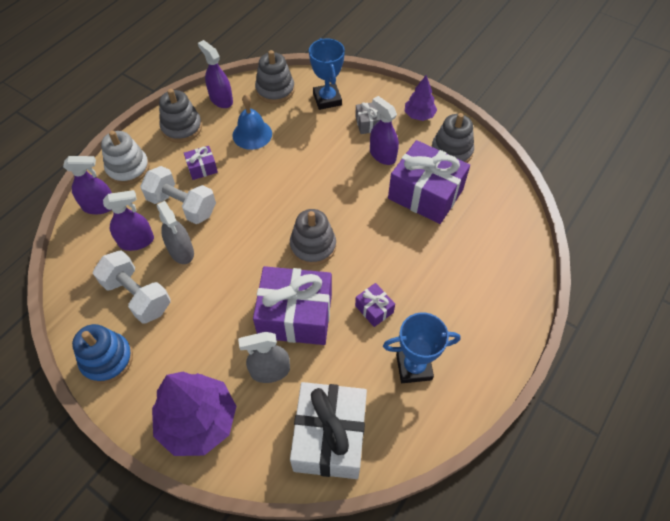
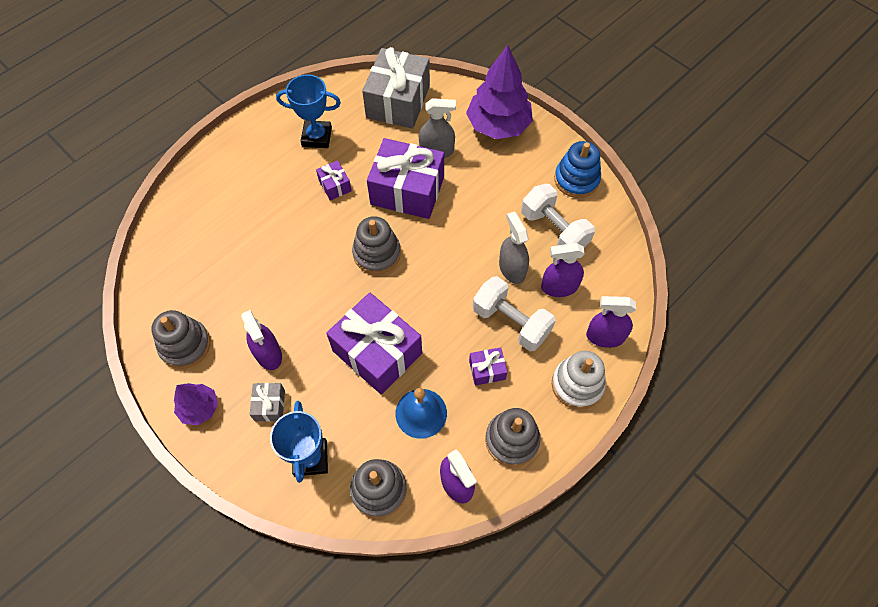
camera: 170 degrees left, 5 degrees up
(329, 437) = (398, 102): white gift -> grey gift
(425, 194) = (240, 294): purple gift -> purple gift (377, 352)

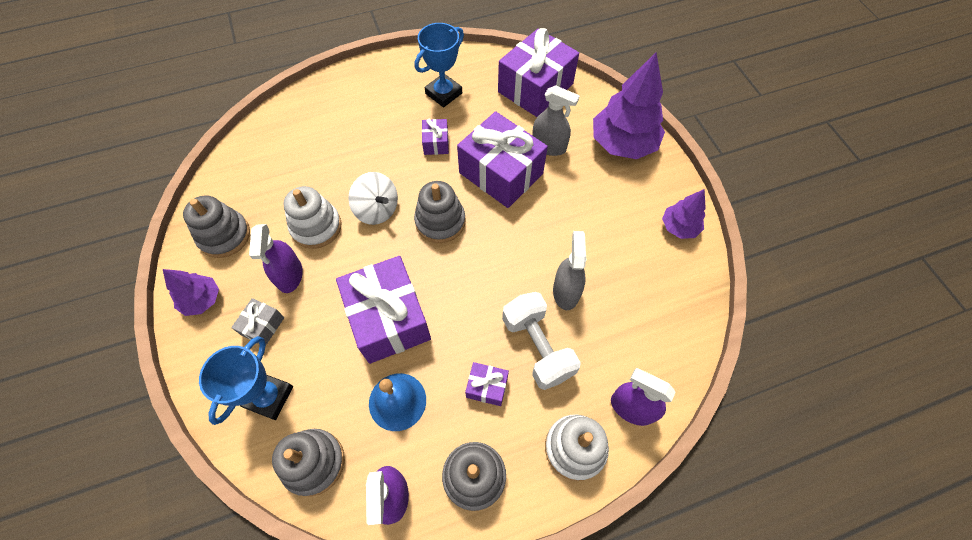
camera: 25 degrees right, 0 degrees up
(267, 302) = (316, 227): none -> white stacking toy
(314, 265) = (377, 209): none -> white spinning top
(317, 137) = (444, 93): blue trophy -> blue trophy turned 75 degrees counterclockwise
(398, 102) = (535, 88): grey gift -> purple gift
(554, 230) = (630, 270): white dumbbell -> none
(559, 287) = (607, 332): purple spray bottle -> none
(576, 179) = (679, 227): blue stacking toy -> purple tree

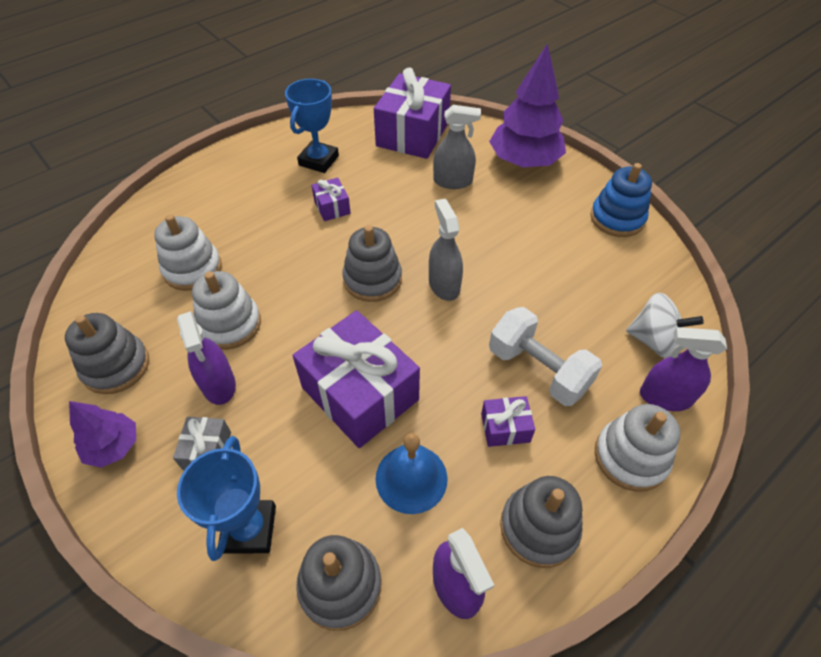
camera: 20 degrees left, 10 degrees down
(307, 169) = (192, 269): none -> white stacking toy
(377, 209) = (295, 287): white spinning top -> white spinning top (654, 340)
(501, 173) = (415, 217): purple gift -> none
(566, 292) = (539, 308): grey spray bottle -> grey spray bottle (444, 285)
(679, 227) = (617, 218): purple tree -> blue stacking toy

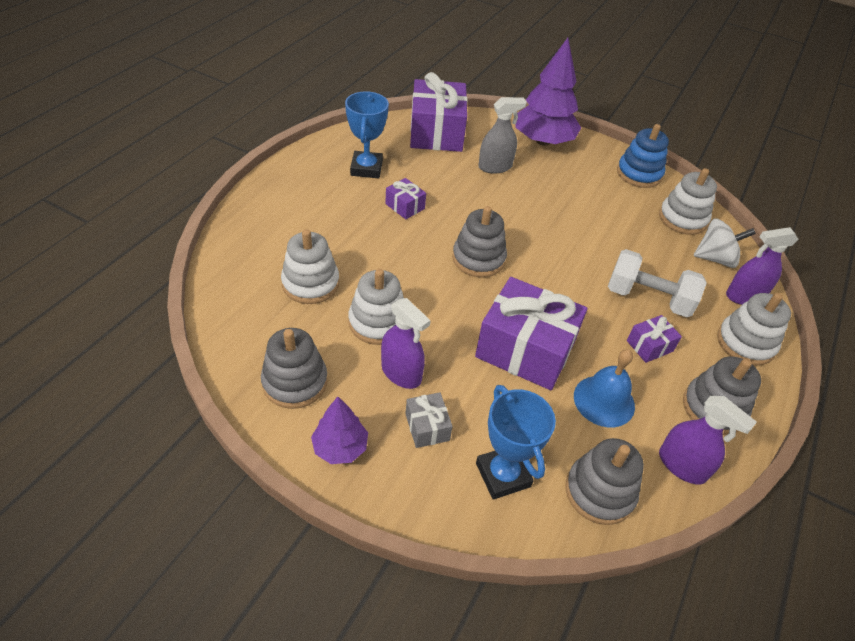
camera: 25 degrees left, 5 degrees down
(444, 285) = (539, 251): grey spray bottle -> none
(640, 283) = (682, 219): none -> white stacking toy

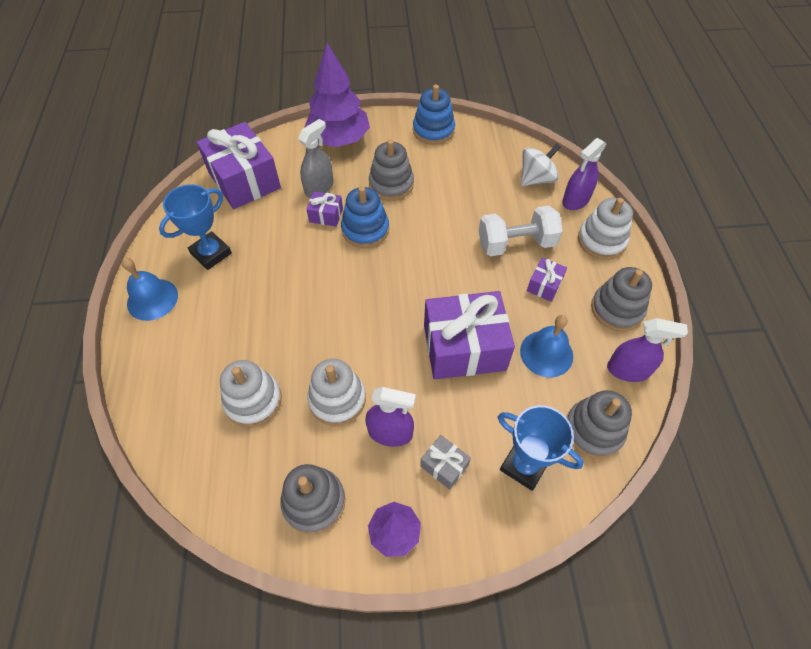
camera: 30 degrees left, 10 degrees up
(296, 175) = (152, 299): none -> blue bell
(366, 168) = (211, 253): blue trophy -> blue trophy turned 75 degrees clockwise
(405, 206) = (274, 272): purple gift -> purple gift (326, 215)
(478, 259) = (371, 287): grey stacking toy -> grey stacking toy (391, 184)
(509, 216) = (365, 230): none -> blue stacking toy
(682, 219) = (491, 155): white stacking toy -> none

